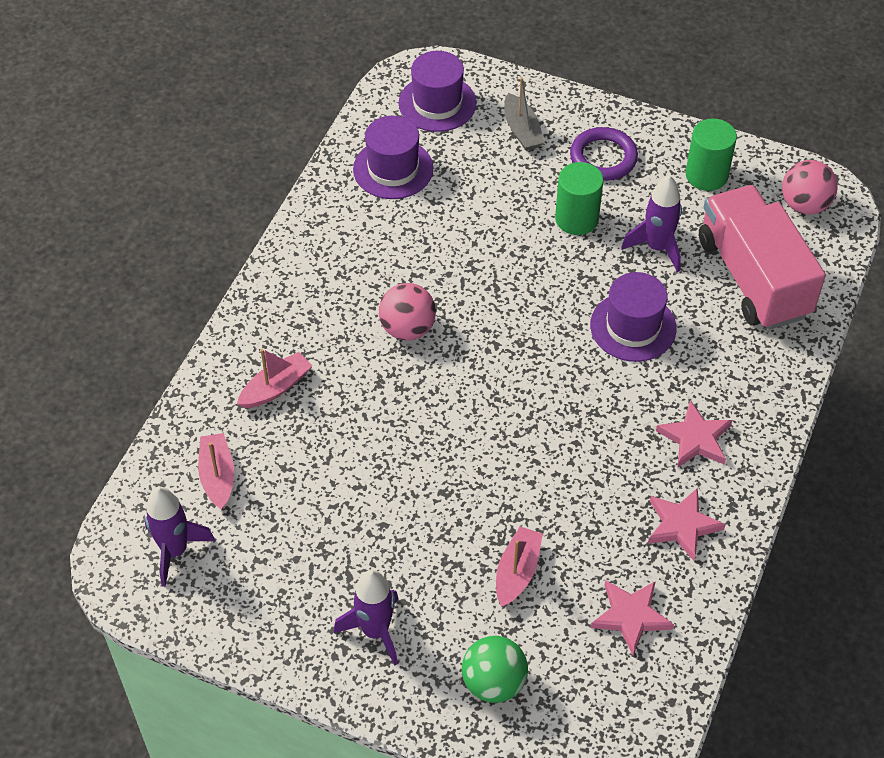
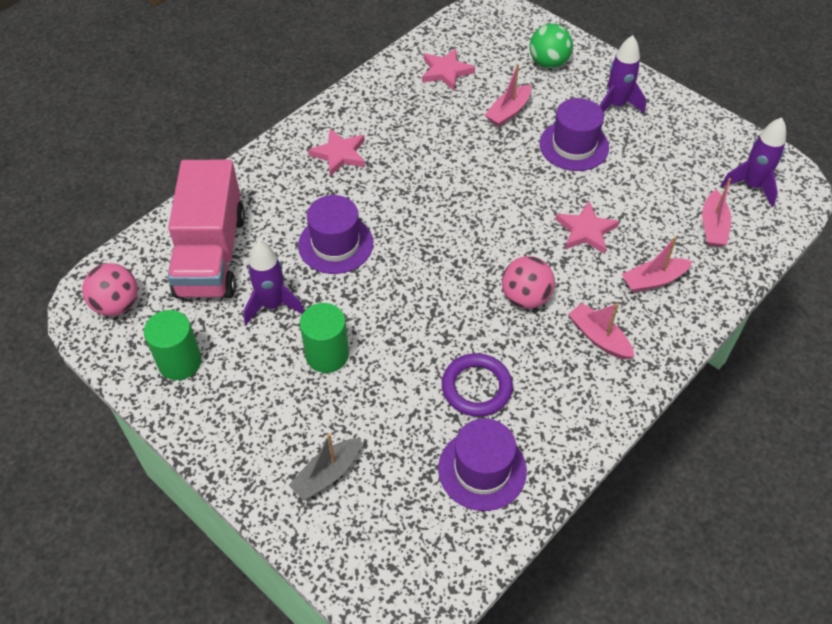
camera: 160 degrees left, 0 degrees up
(320, 310) = (599, 337): none -> pink boat
(437, 103) = (401, 544): purple hat -> purple hat (574, 146)
(522, 130) = (327, 474): grey boat -> grey boat turned 135 degrees counterclockwise
(603, 158) = (264, 413): purple ring -> purple ring (476, 387)
(682, 525) = (383, 108): pink star -> pink star (586, 231)

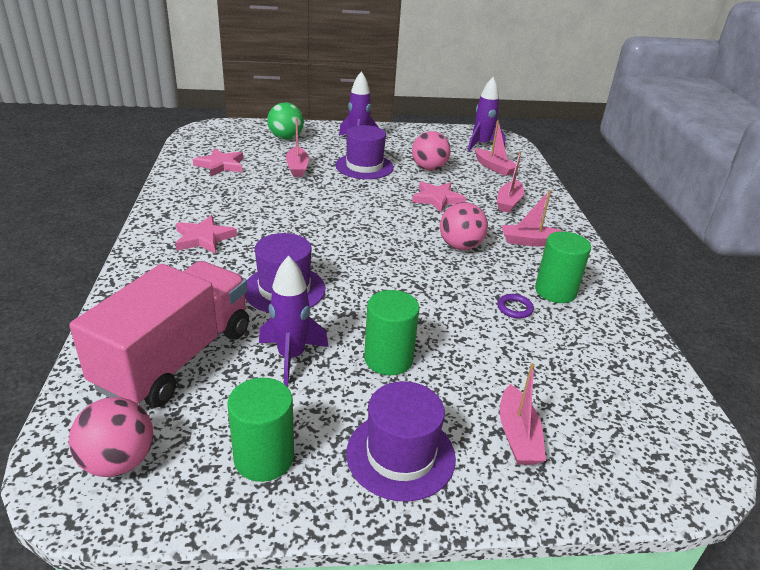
camera: 50 degrees left, 20 degrees down
(211, 254) = (176, 358): pink truck -> pink truck turned 105 degrees counterclockwise
(327, 474) = (517, 435): grey boat -> pink boat
(476, 387) = (514, 308): purple ring -> purple ring, size x0.52
(482, 469) = (595, 349): purple hat -> purple hat (400, 455)
(537, 400) = (555, 291): none -> green cylinder
(637, 186) = (429, 168): none -> pink ball

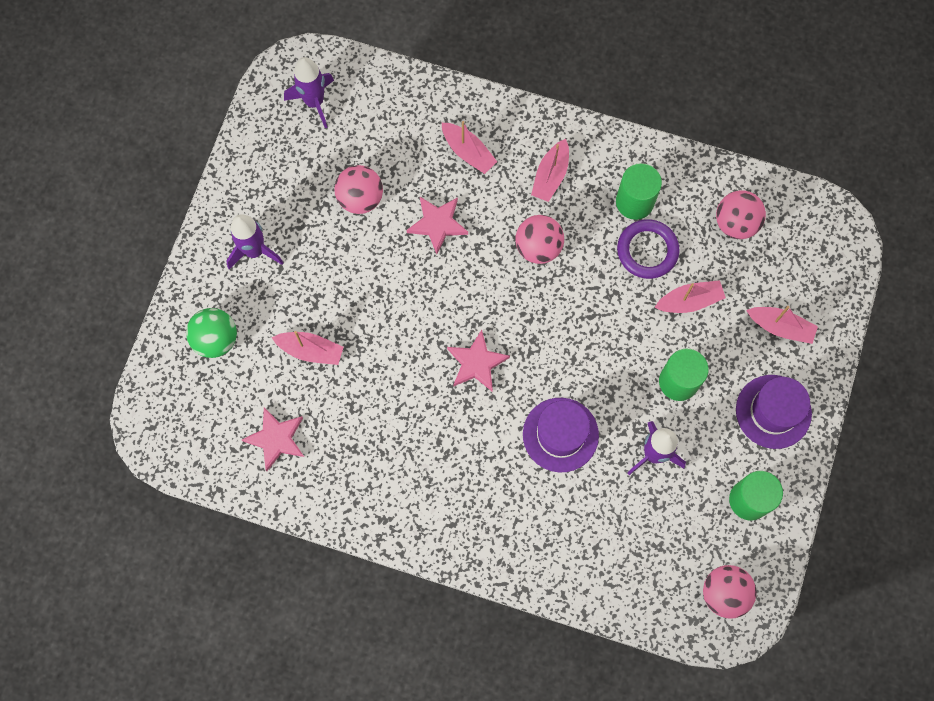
camera: 65 degrees left, 40 degrees up
(176, 358) = (628, 542): pink truck -> none
(203, 238) = (447, 489): pink star -> pink star (476, 363)
(364, 166) = (331, 271): purple hat -> none
(494, 167) = (381, 121): pink boat -> pink boat (689, 301)
(514, 308) = (647, 250): purple ring -> purple ring, size x1.91
(606, 366) = (735, 223): none -> pink ball

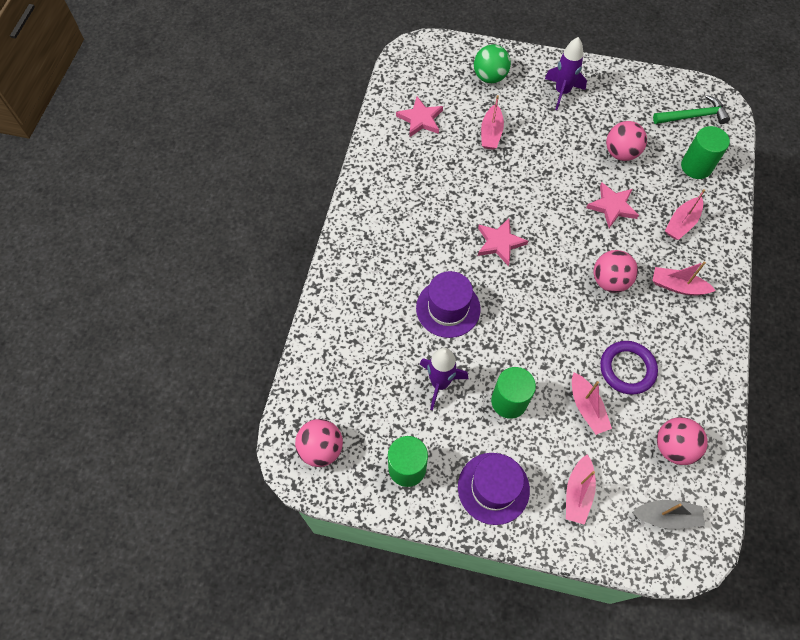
camera: 85 degrees right, 10 degrees down
(314, 102) = (693, 116): purple rocket -> green hammer
(634, 202) = (671, 356): green cylinder -> green cylinder (696, 166)
(806, 246) = (666, 516): none -> grey boat

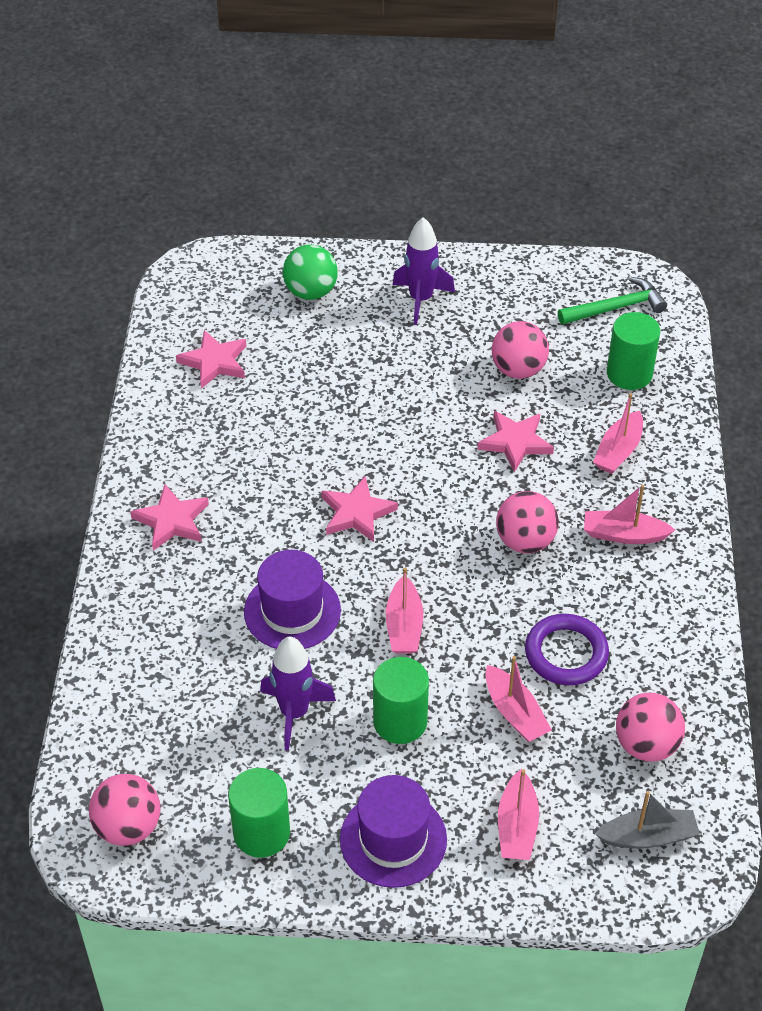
camera: 10 degrees left, 15 degrees down
(378, 230) = (172, 521): none -> pink star
(491, 133) = (323, 368): pink boat -> pink boat (404, 626)

